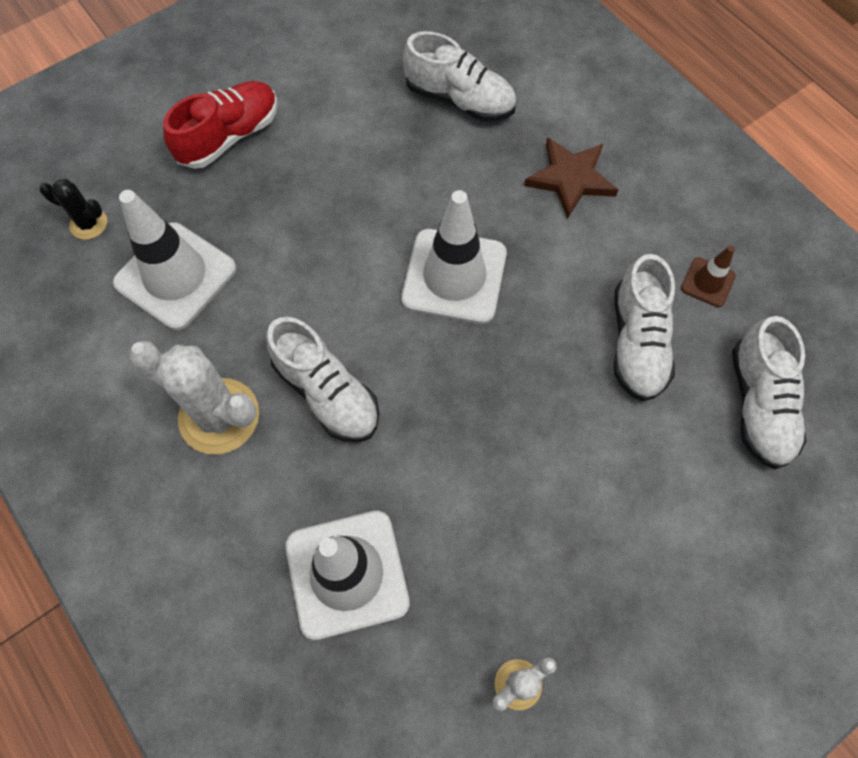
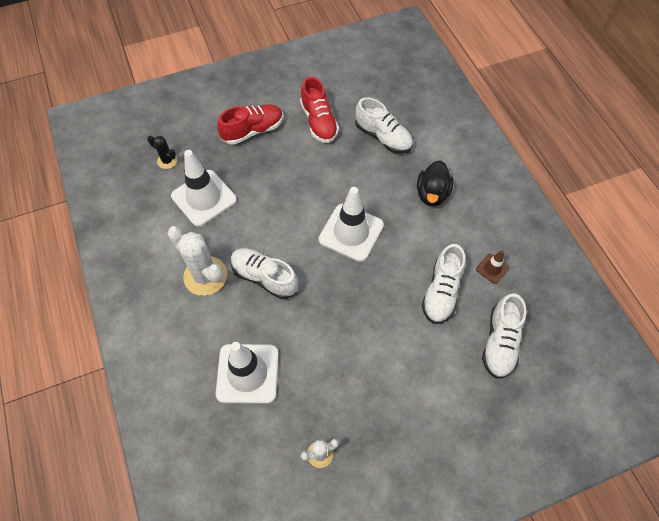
camera: 15 degrees right, 5 degrees down
(327, 392) = (264, 277): white shoe -> white shoe turned 150 degrees clockwise
(341, 96) = (319, 122): none -> red shoe
(570, 178) = (432, 194): brown star -> black duck

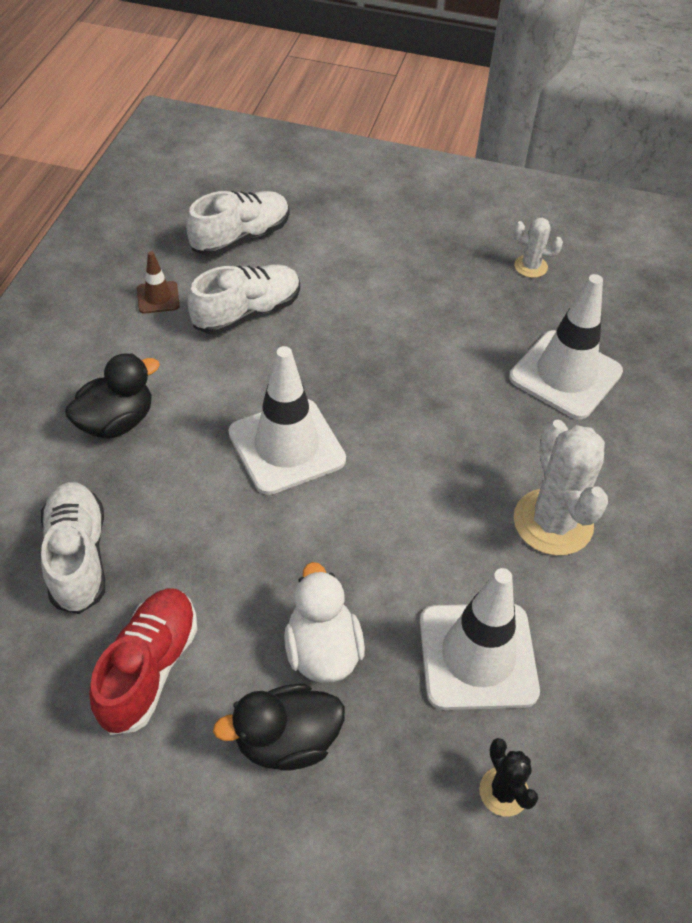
camera: 145 degrees left, 10 degrees down
(253, 131) = (287, 741): red shoe -> black duck
(264, 164) = (322, 650): none -> white duck
(264, 277) = (463, 466): white shoe -> none

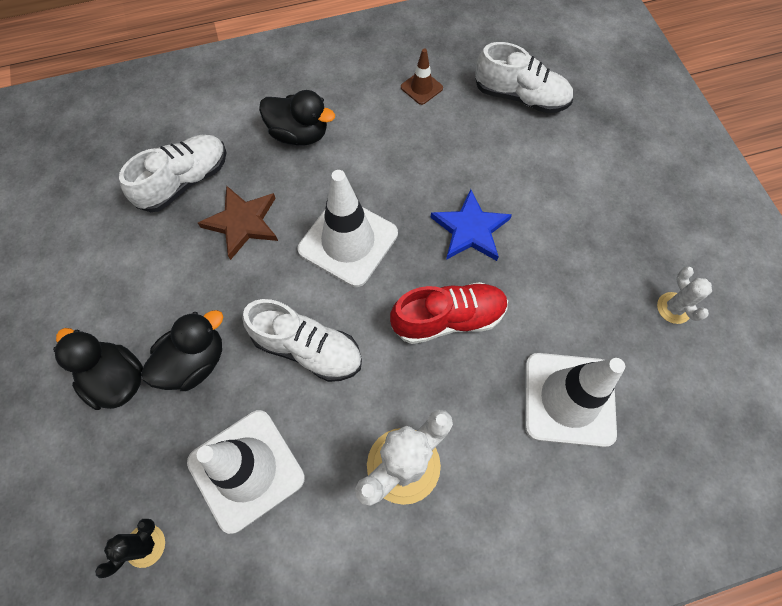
camera: 60 degrees right, 15 degrees up
(149, 668) = (128, 269): red shoe -> red shoe (448, 319)
(184, 526) = (242, 223): none -> brown star
(247, 313) = (451, 145): white shoe -> white shoe (307, 348)
(322, 650) = (194, 362): white duck -> black duck
(352, 349) = (470, 229): none -> blue star

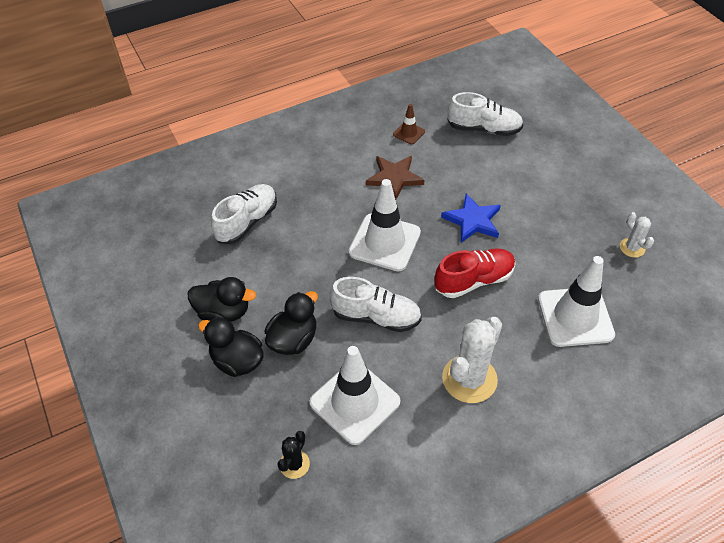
camera: 10 degrees left, 15 degrees down
(242, 223) = (301, 242): brown star -> brown star (394, 178)
(299, 134) = (325, 177): black duck -> black duck (223, 312)

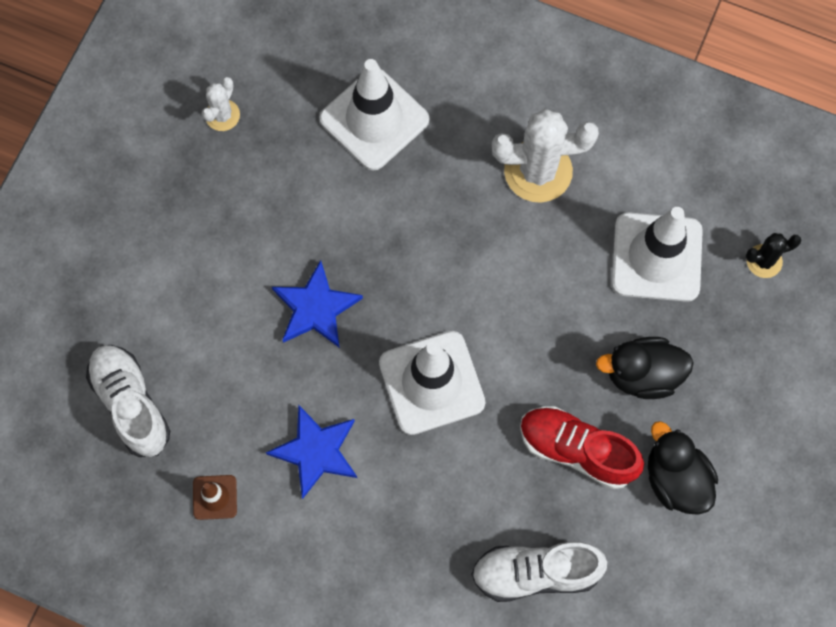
camera: 130 degrees left, 20 degrees up
(237, 361) = (716, 409): black duck -> none
(376, 317) = (542, 313): white shoe -> none
(394, 178) = (316, 451): brown star -> blue star
(474, 280) = (408, 248): red shoe -> red shoe (577, 450)

